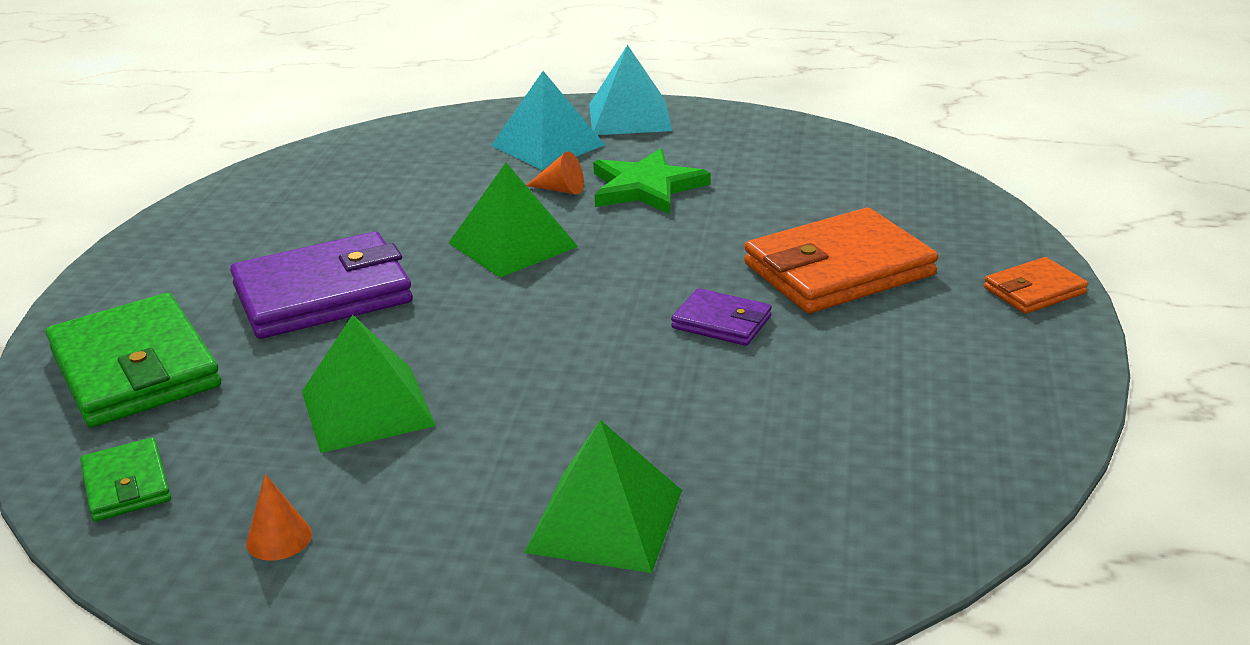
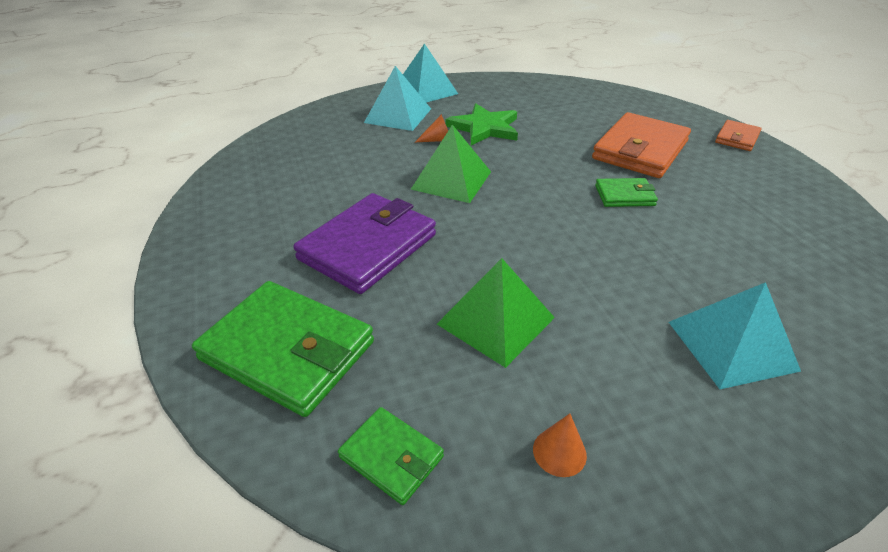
camera: 30 degrees left, 10 degrees up
(605, 520) = (731, 345): green pyramid -> turquoise pyramid
(721, 322) = (624, 196): purple wallet -> green wallet

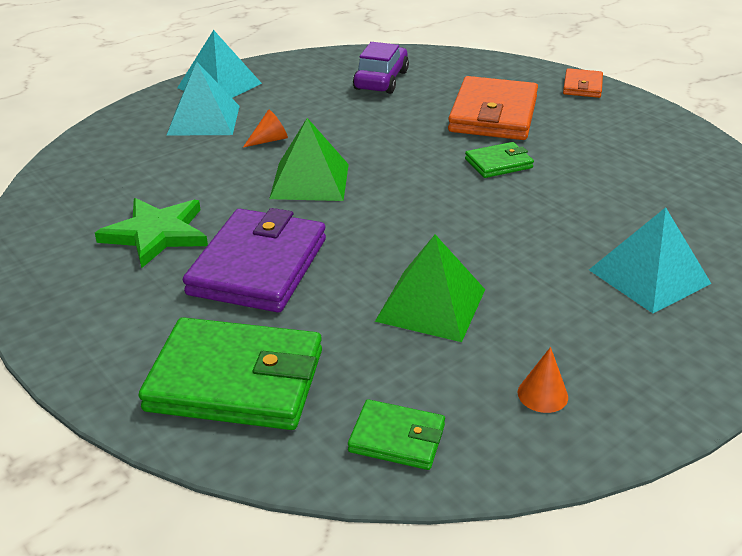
camera: 20 degrees left, 5 degrees down
(484, 128) = (315, 118): green star -> green star (156, 234)
(555, 105) = (381, 80): none -> purple car

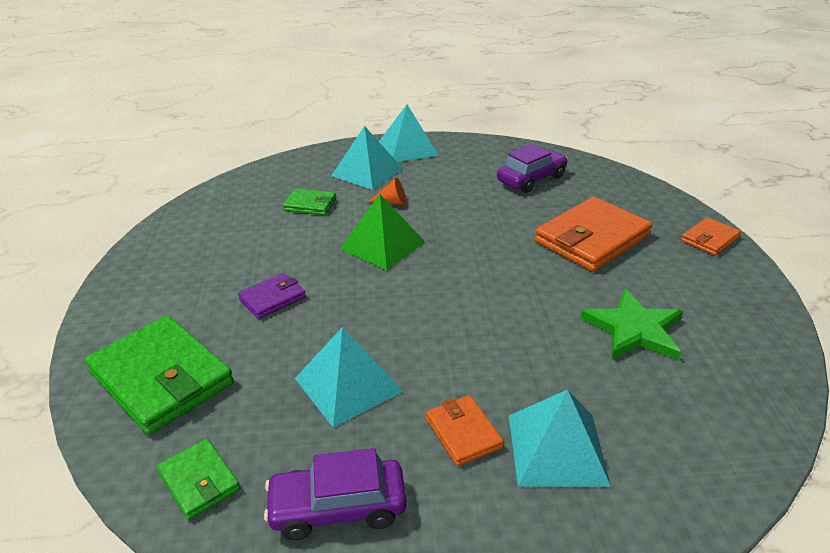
camera: 35 degrees right, 0 degrees up
(156, 234) = (242, 247): green star -> green star (634, 329)
(258, 266) = (272, 298): purple wallet -> purple wallet, size x0.51
(431, 305) = (348, 385): green pyramid -> turquoise pyramid
(498, 163) = (544, 285): green wallet -> green wallet (310, 204)
(542, 394) = (338, 508): orange cone -> purple car
(570, 297) = (463, 433): none -> orange wallet

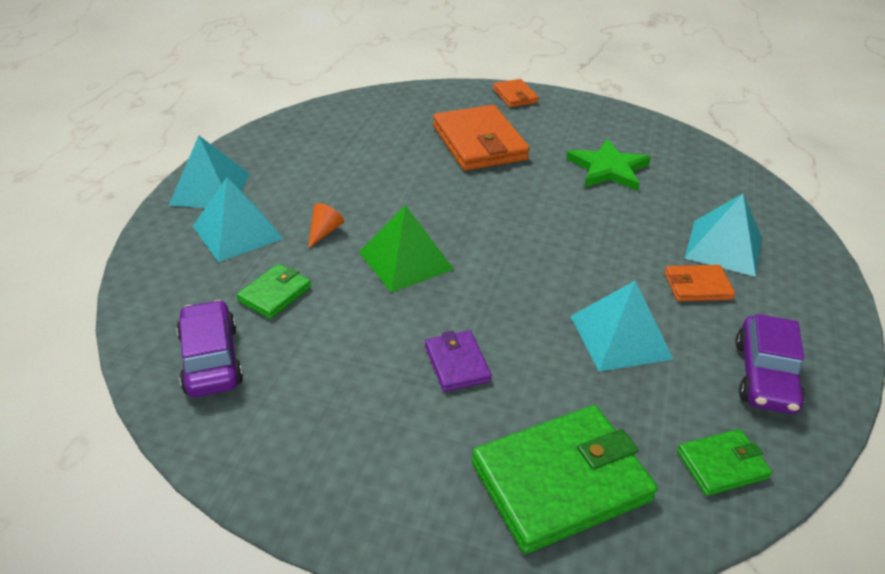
camera: 70 degrees left, 5 degrees up
(531, 179) = (355, 137): purple car -> purple car (211, 359)

